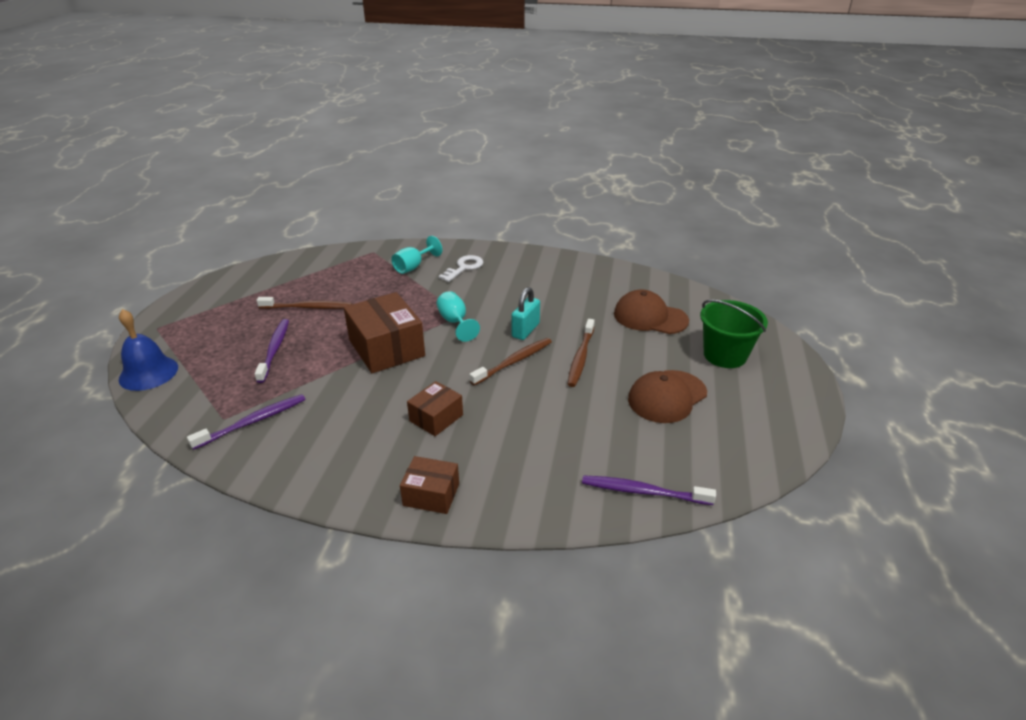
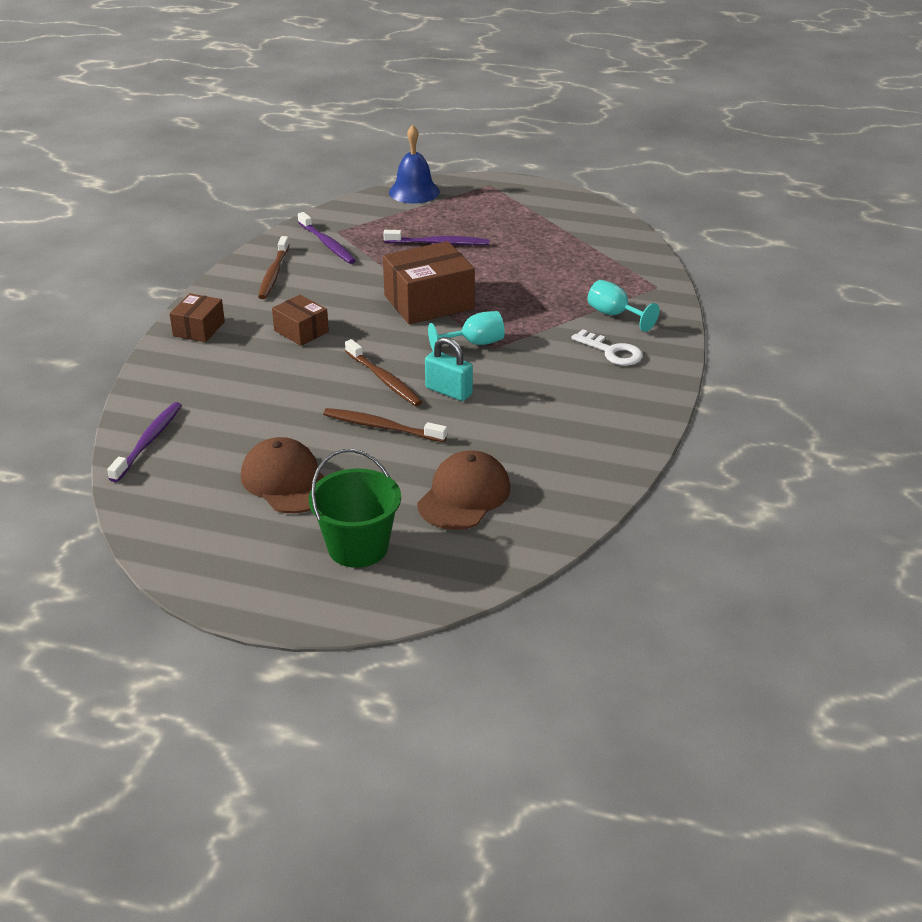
camera: 95 degrees right, 0 degrees up
(308, 307) = (519, 254): brown toothbrush -> brown toothbrush (273, 274)

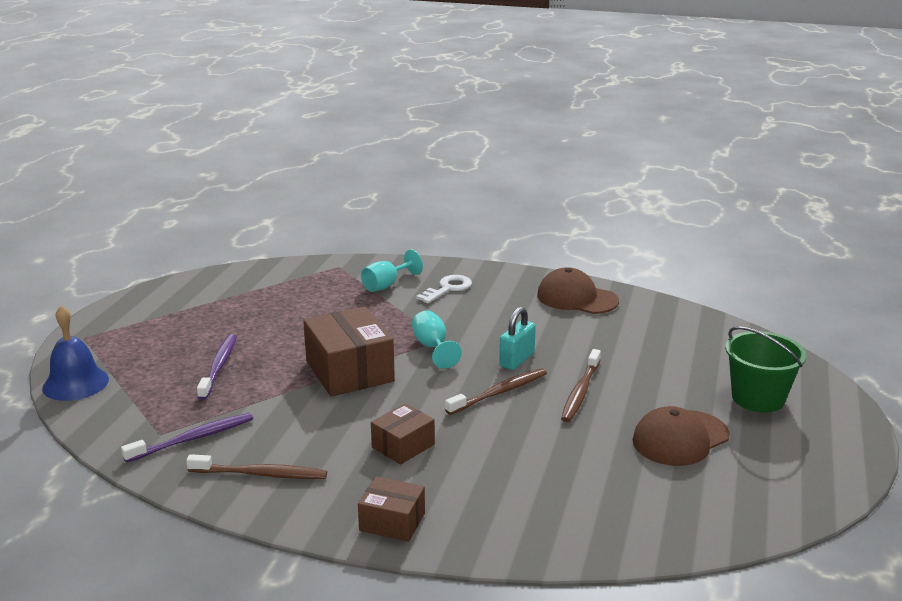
camera: 90 degrees left, 10 degrees down
(149, 441) = (638, 533): purple toothbrush -> none
(464, 496) = (671, 353): brown cap -> brown cap (576, 298)

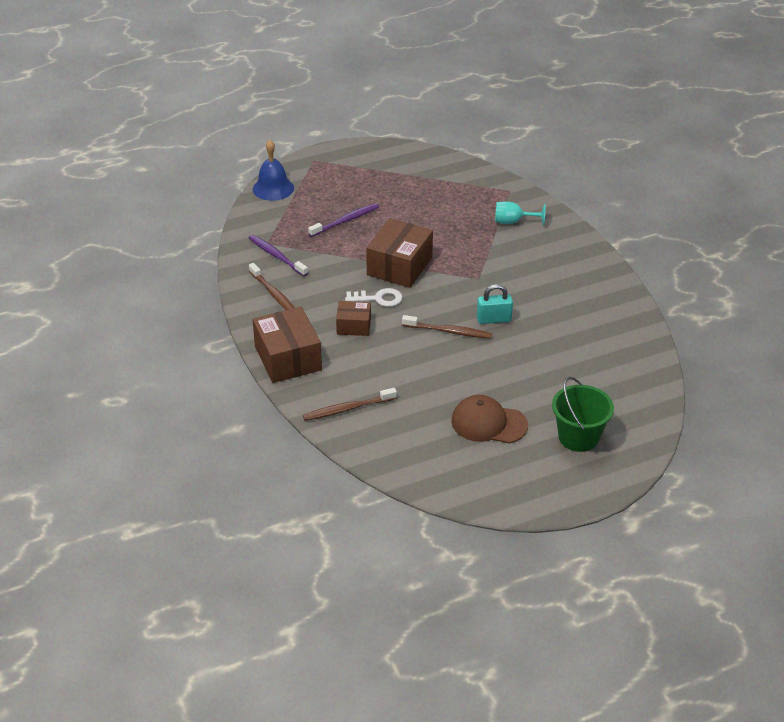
camera: 50 degrees right, 15 degrees up
(193, 438) = (276, 255): purple toothbrush -> purple toothbrush turned 150 degrees counterclockwise
(392, 522) = (288, 358): brown box -> brown box, size x1.78
(432, 347) = (464, 281): turquoise goblet -> none
(448, 289) = (543, 247): white key -> white key (378, 299)
(576, 298) = (607, 304): brown cap -> none
(580, 392) = (489, 362): brown toothbrush -> brown toothbrush (347, 409)

